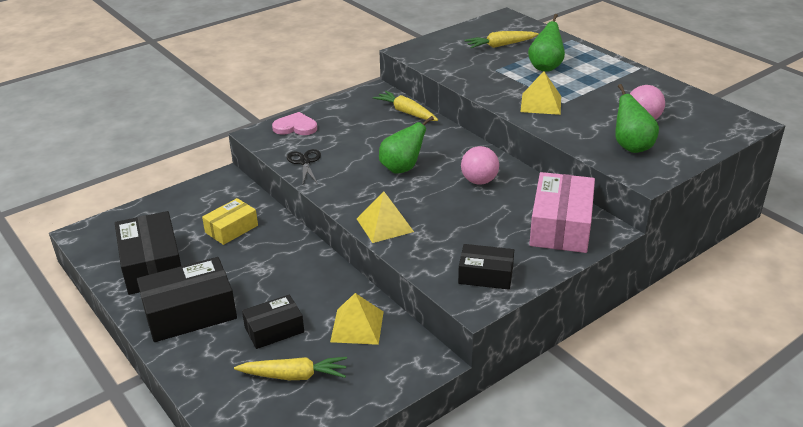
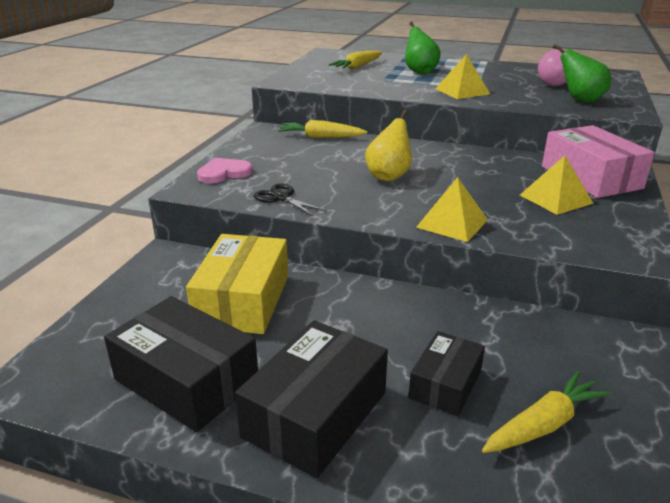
camera: 35 degrees left, 5 degrees down
(231, 229) = (243, 300): yellow box -> yellow box, size x1.67
(357, 326) = (522, 339): yellow pyramid -> yellow pyramid (555, 199)
(402, 168) = (389, 176): green pear -> yellow pear
(479, 181) = (471, 166): pink ball -> none
(485, 275) = (609, 231): black box -> none

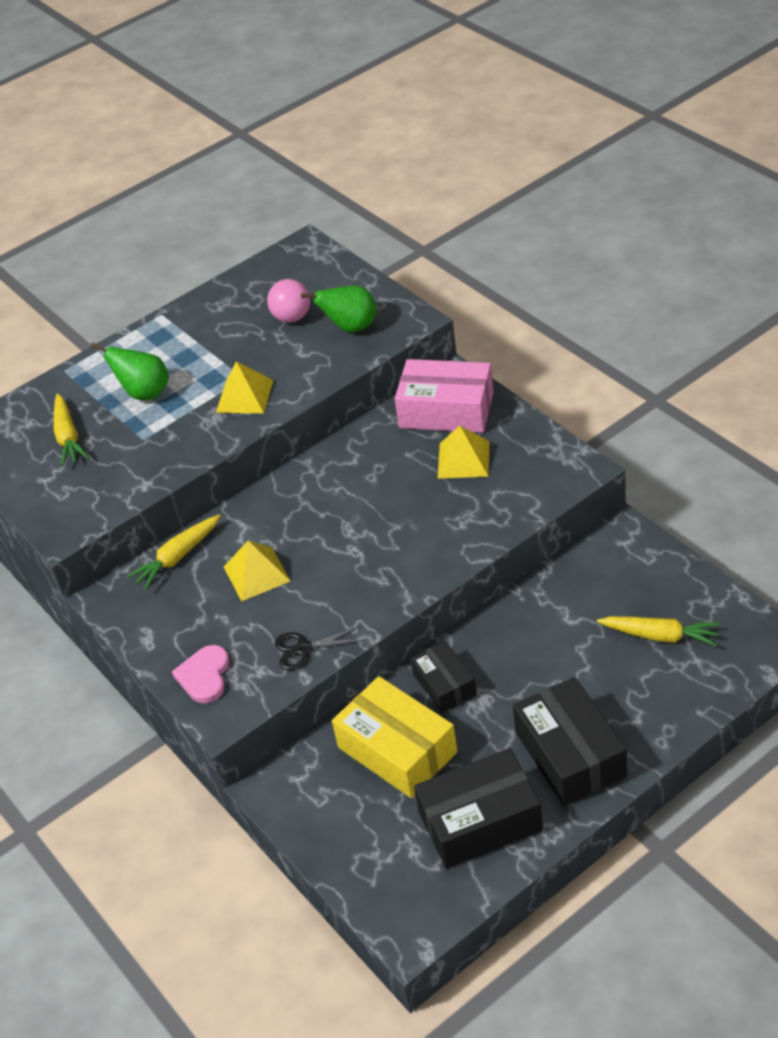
camera: 50 degrees left, 15 degrees up
(389, 176) = (325, 548): yellow pear -> none
(445, 384) = (591, 666): black box -> black box (444, 684)
(452, 223) = (449, 551): yellow pyramid -> yellow pyramid (257, 574)
(543, 424) = (660, 636): yellow carrot -> yellow carrot turned 105 degrees clockwise

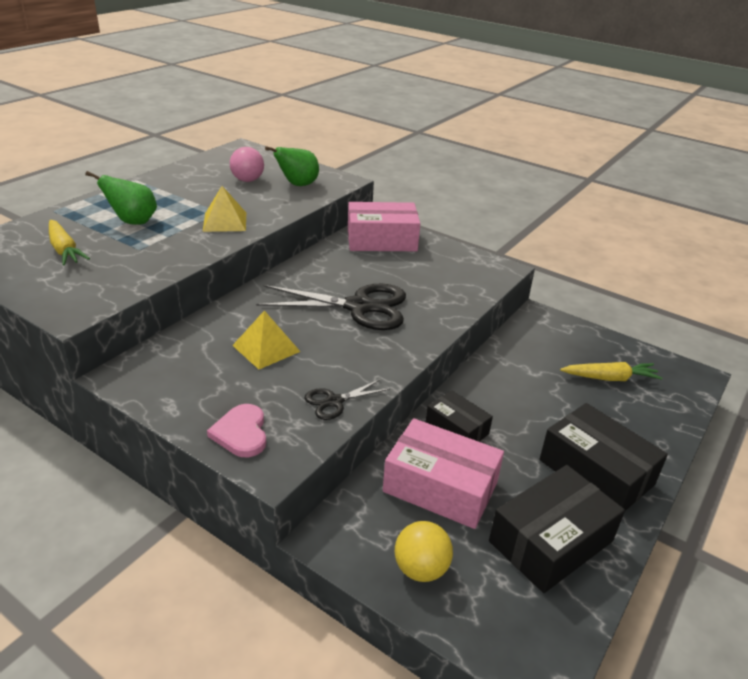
camera: 25 degrees left, 10 degrees down
(177, 557) = (185, 341): yellow carrot -> none
(343, 829) = (421, 569): none -> yellow ball
(376, 521) = (359, 307): none -> black scissors
(397, 750) = (440, 487): yellow box -> pink box
(463, 459) = (410, 267): yellow pyramid -> none

